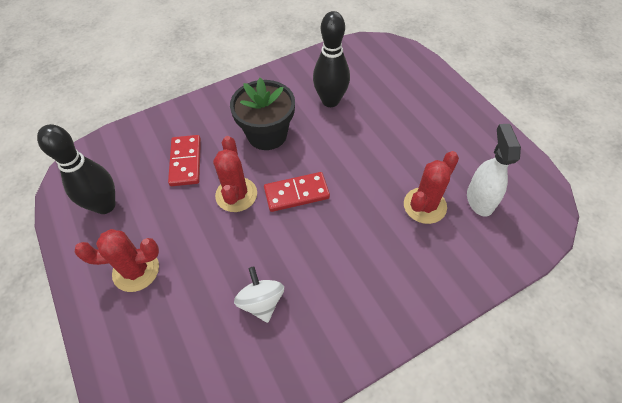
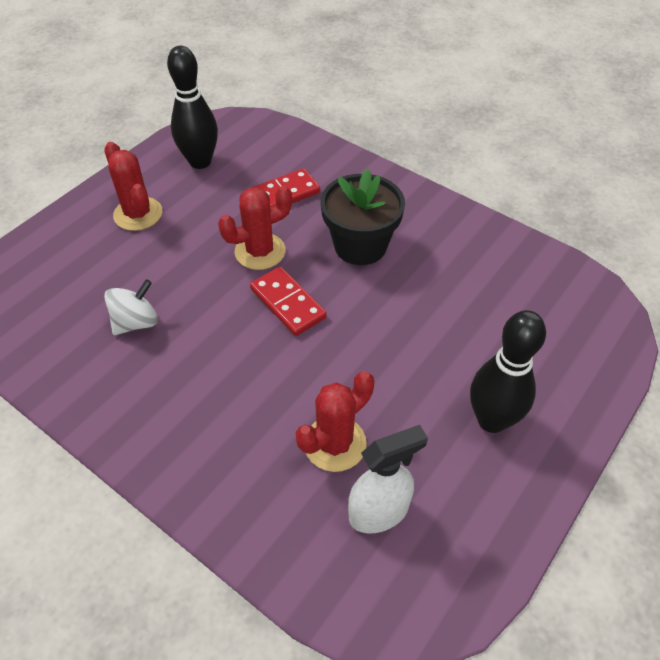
camera: 65 degrees right, 5 degrees down
(330, 101) = (455, 287): black bowling pin -> black bowling pin (492, 420)
(424, 205) = (335, 444): red cactus -> red cactus turned 60 degrees counterclockwise

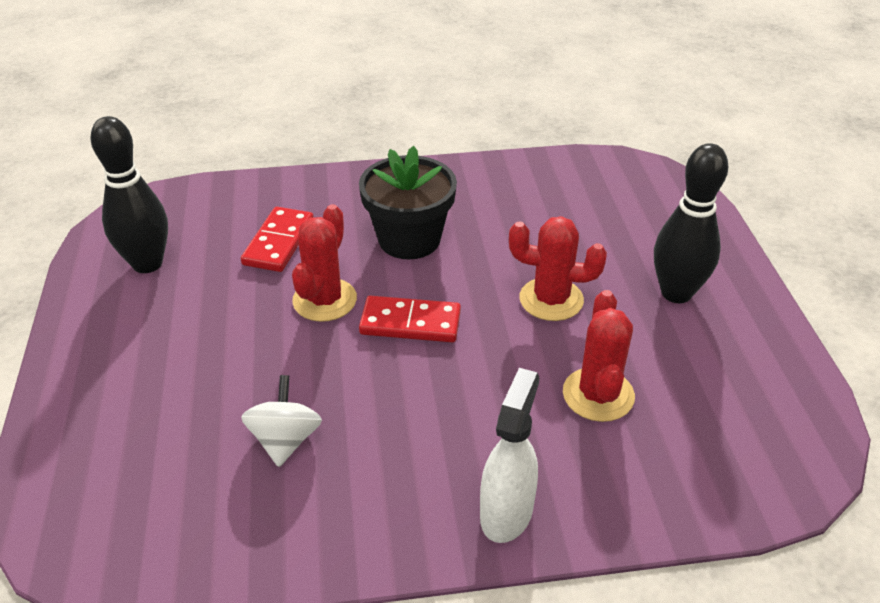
camera: 45 degrees left, 10 degrees down
(138, 214) = (143, 349): red cactus -> red cactus (551, 299)
(379, 512) = (694, 413): white spray bottle -> white spray bottle (506, 512)

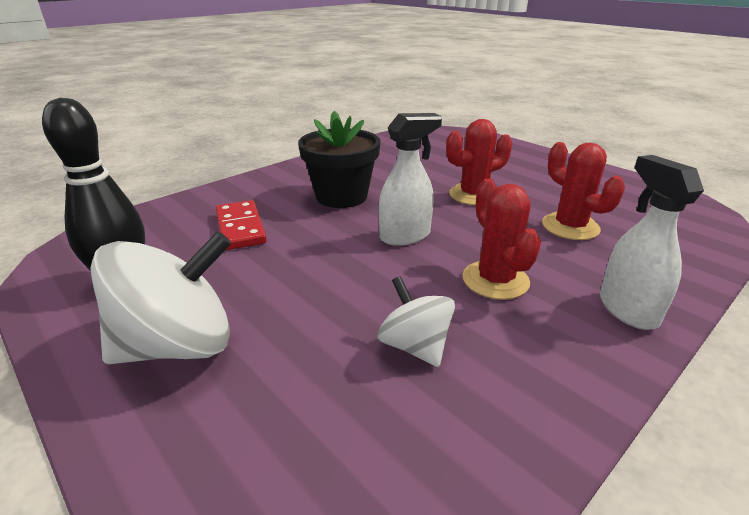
camera: 35 degrees left, 10 degrees down
(135, 347) = (178, 345): none -> white spinning top
(324, 300) = (324, 247): red cactus -> red cactus (495, 280)
(410, 323) = (405, 236): red domino -> white spray bottle
(676, 293) = (531, 171): black bowling pin -> none

